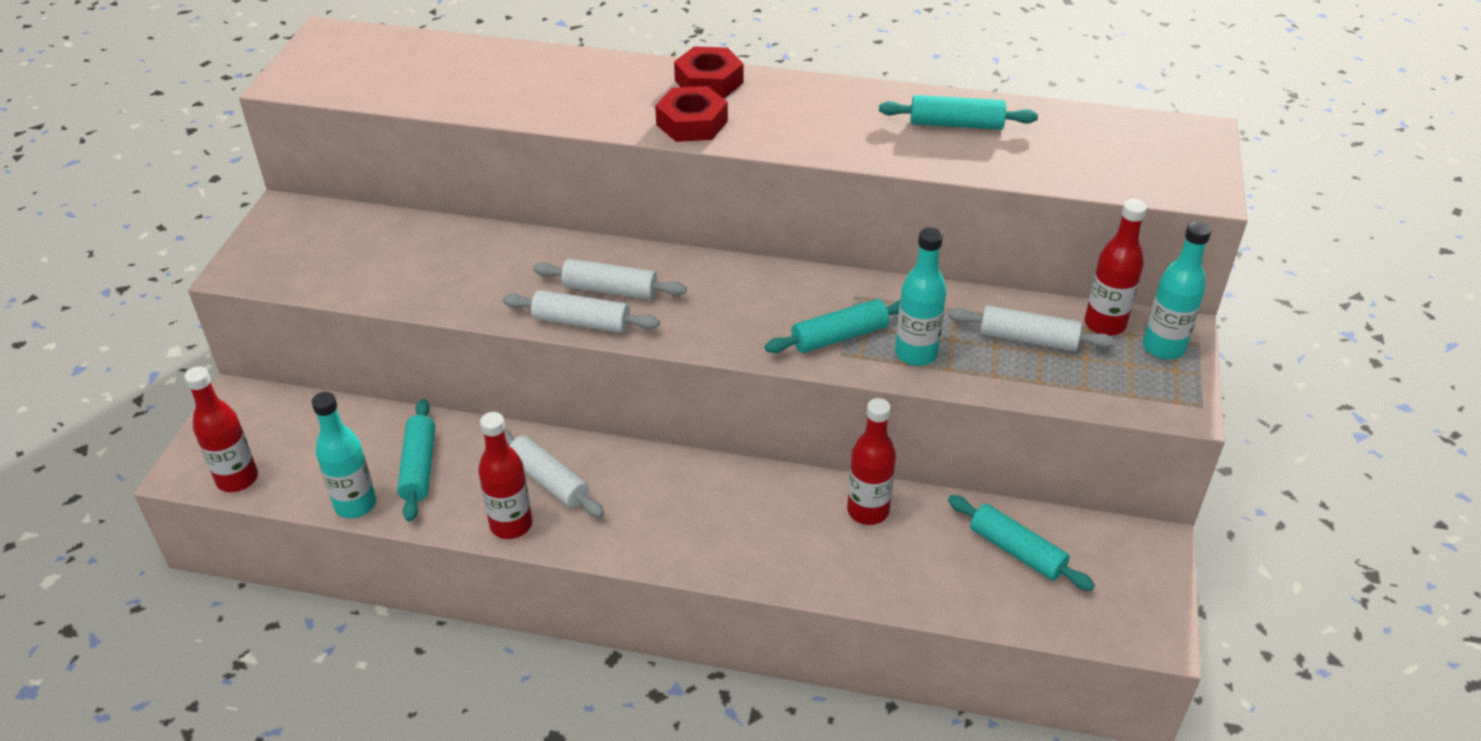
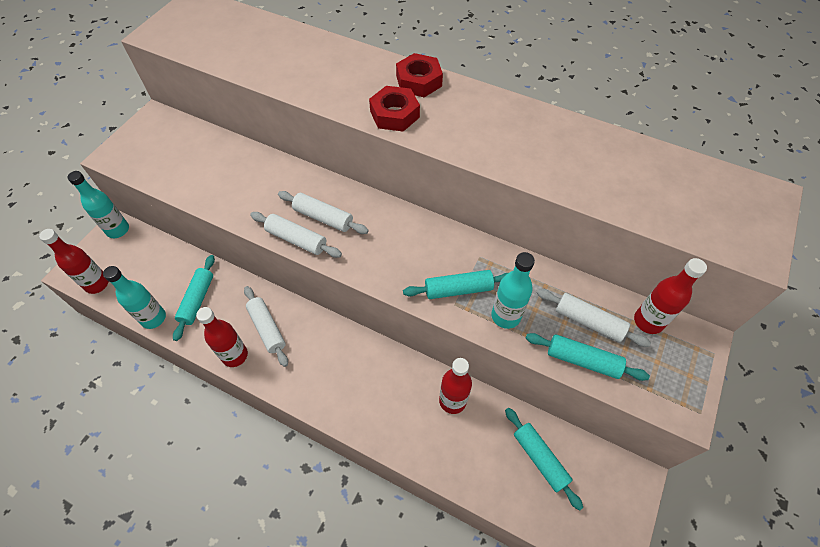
camera: 15 degrees right, 15 degrees up
(956, 124) = (581, 151): turquoise rolling pin -> turquoise rolling pin (583, 360)
(1163, 347) = (686, 352): turquoise bottle -> turquoise bottle (118, 230)

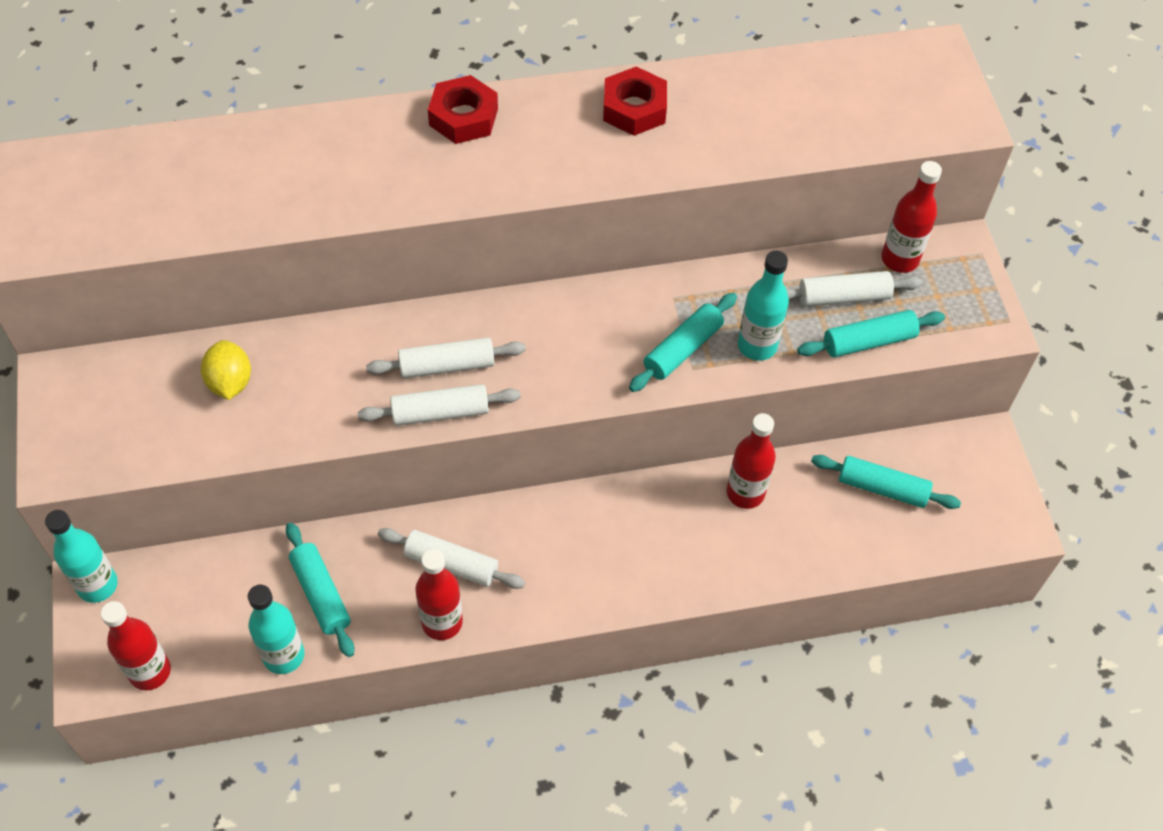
camera: 40 degrees left, 0 degrees up
(218, 163) = (230, 382): none -> yellow lemon
(394, 114) = (476, 177): red nut -> red nut (634, 108)

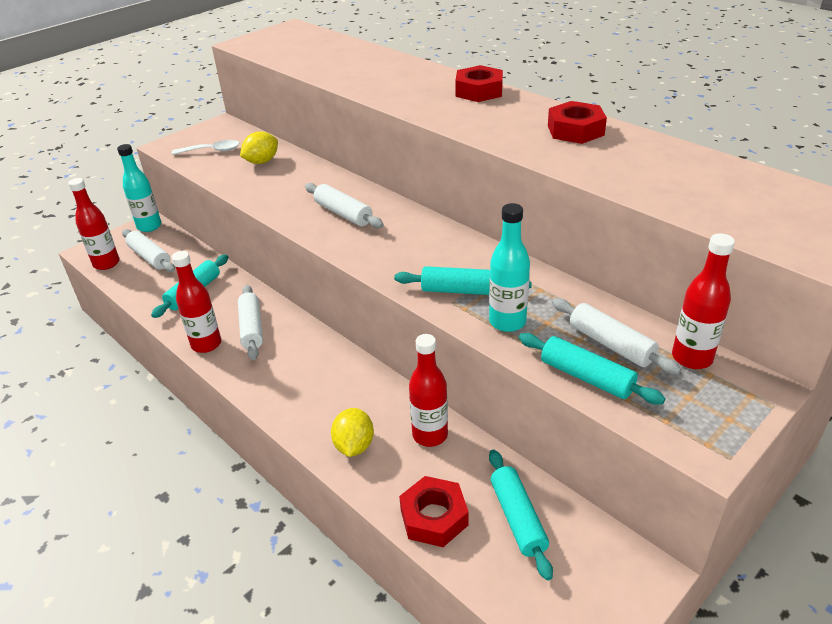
camera: 60 degrees right, 20 degrees down
(135, 422) = (212, 151): none -> white spoon
(283, 655) = (143, 299): turquoise bottle -> none
(440, 412) = (306, 226): white rolling pin -> white rolling pin (150, 257)
(712, 560) = (354, 446): none -> yellow lemon
(839, 546) = (434, 517): none -> red nut

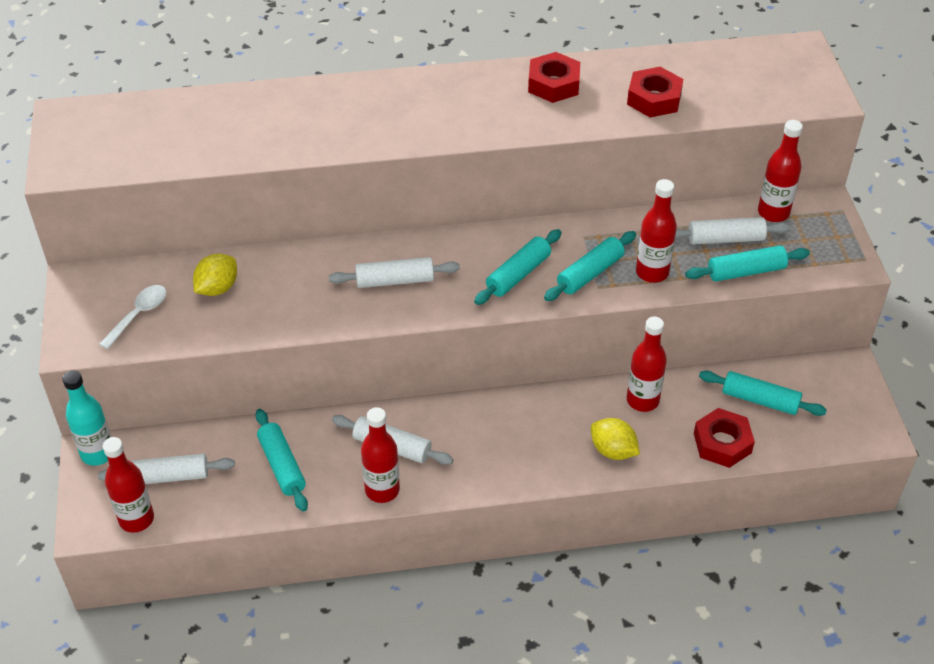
camera: 55 degrees left, 10 degrees up
(262, 162) = (217, 288): yellow lemon -> yellow lemon turned 45 degrees clockwise
(416, 259) = (518, 274): none -> turquoise rolling pin
(479, 91) = (416, 87): red nut -> red nut (654, 99)
(507, 322) = (652, 272): turquoise bottle -> red bottle

